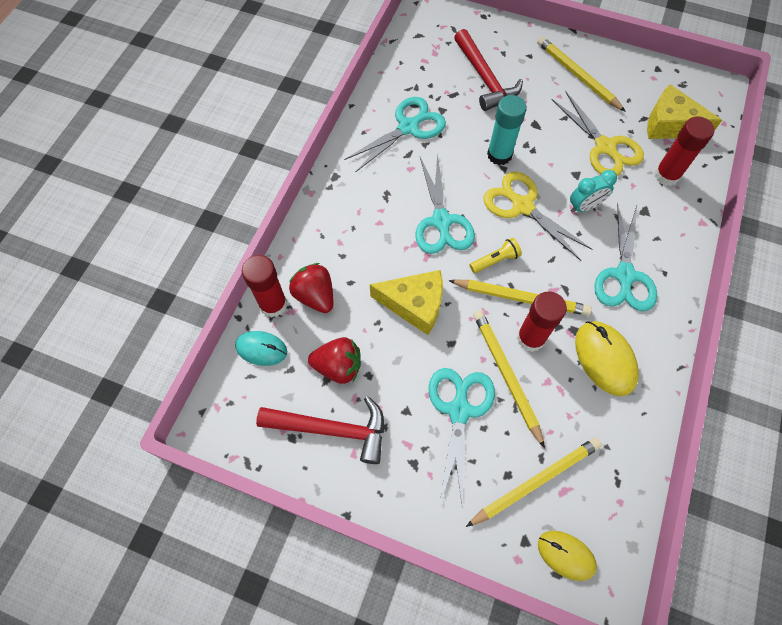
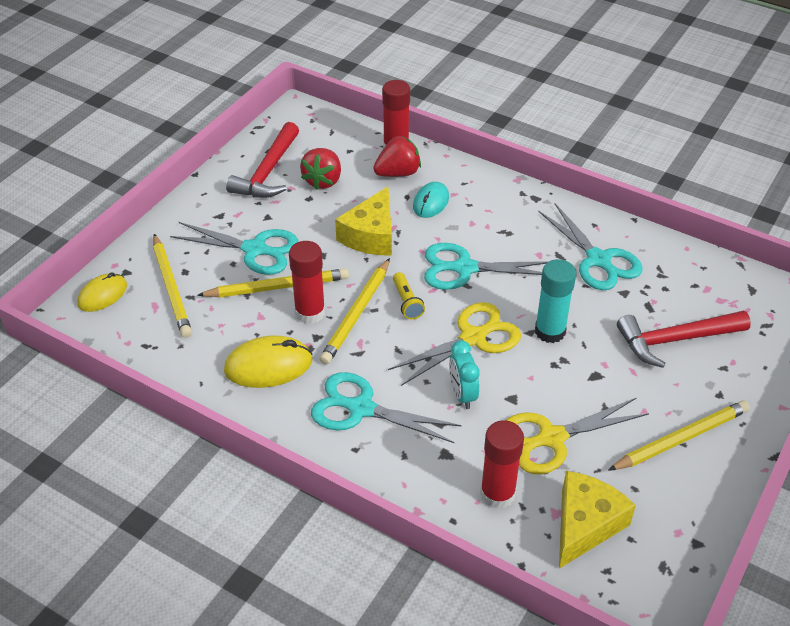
camera: 100 degrees right, 20 degrees down
(261, 349) = (354, 139): turquoise mouse -> turquoise mouse (431, 202)

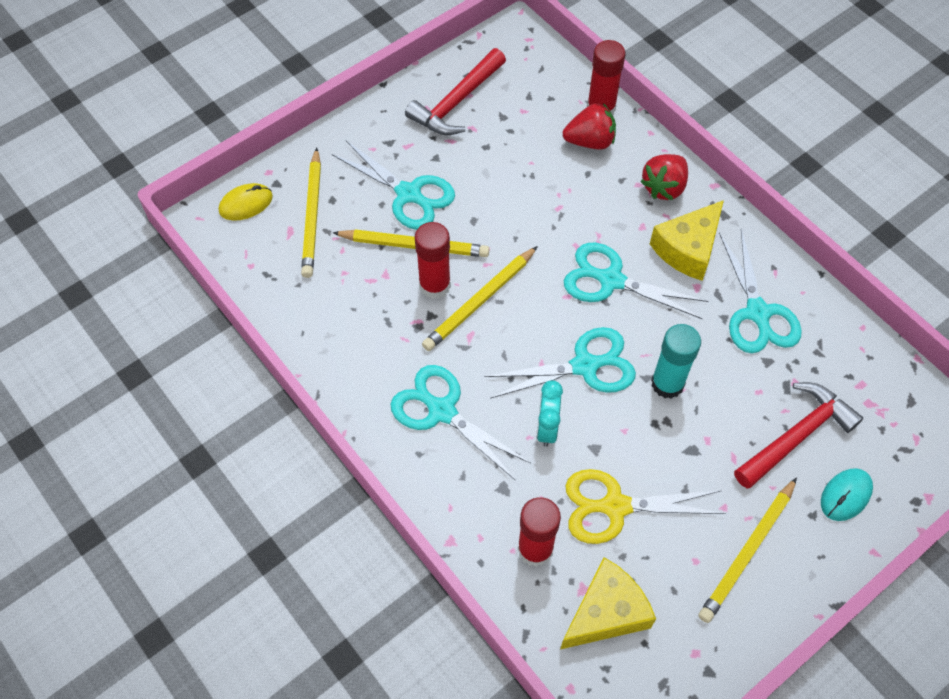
camera: 20 degrees right, 15 degrees up
(268, 365) = (372, 334): yellow mouse -> none
(323, 181) = (508, 129): red strawberry -> red strawberry (664, 187)
(371, 235) = (531, 211): yellow cheese -> yellow cheese (688, 249)
(407, 302) = (535, 303): yellow flashlight -> none
(431, 202) = (609, 188): turquoise mouse -> turquoise mouse (845, 495)
(473, 338) = (585, 366): yellow scissors -> turquoise scissors
(675, 340) = (796, 436): red hammer -> red hammer turned 135 degrees clockwise
(681, 439) = (747, 552): yellow pencil -> yellow pencil turned 135 degrees clockwise

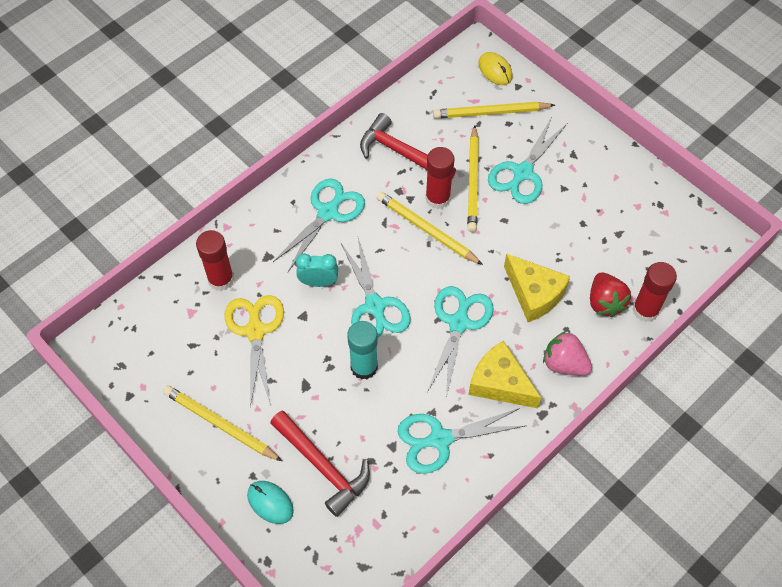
camera: 85 degrees right, 0 degrees up
(456, 102) = (627, 198): red hammer -> red hammer (402, 153)
(606, 612) = (173, 327): yellow cheese -> yellow cheese (534, 294)
(664, 187) = (564, 363): red strawberry -> pink strawberry

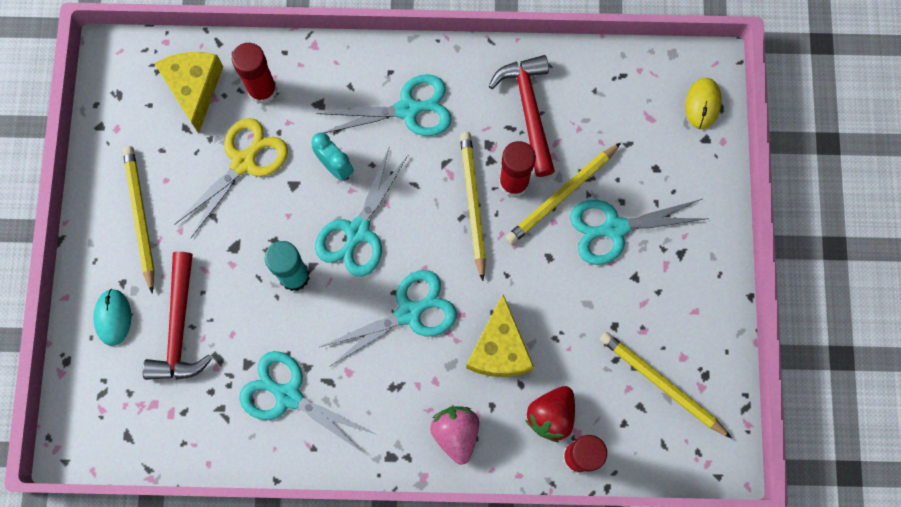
camera: 45 degrees right, 15 degrees up
(491, 112) = (651, 143): yellow pencil -> yellow pencil (661, 384)
(500, 383) = (385, 397): yellow cheese -> yellow cheese (194, 88)

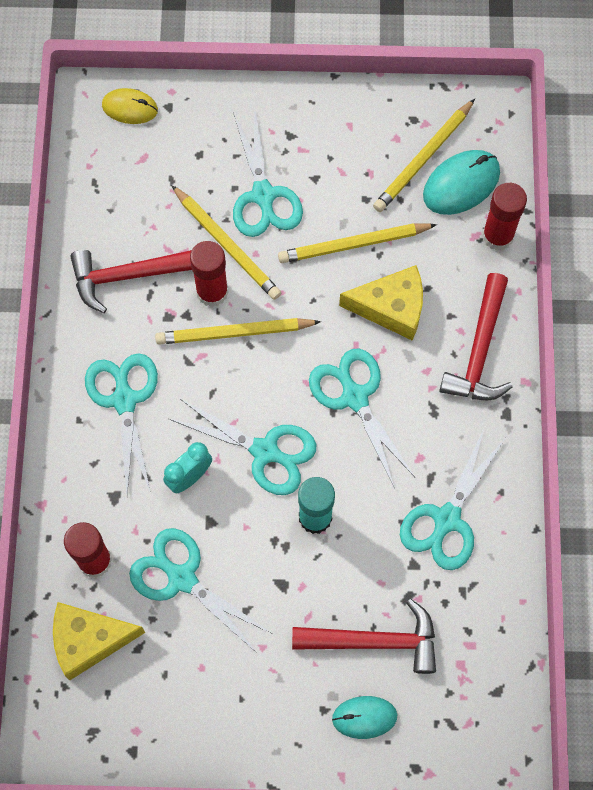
camera: 90 degrees left, 5 degrees down
(140, 217) = (246, 694): yellow pencil -> yellow pencil (354, 244)
(244, 162) = (182, 578): yellow scissors -> turquoise scissors
(456, 433) = (479, 350): pink strawberry -> red hammer
(551, 415) = (458, 260): red strawberry -> none
(634, 421) = (461, 184): none -> turquoise mouse

